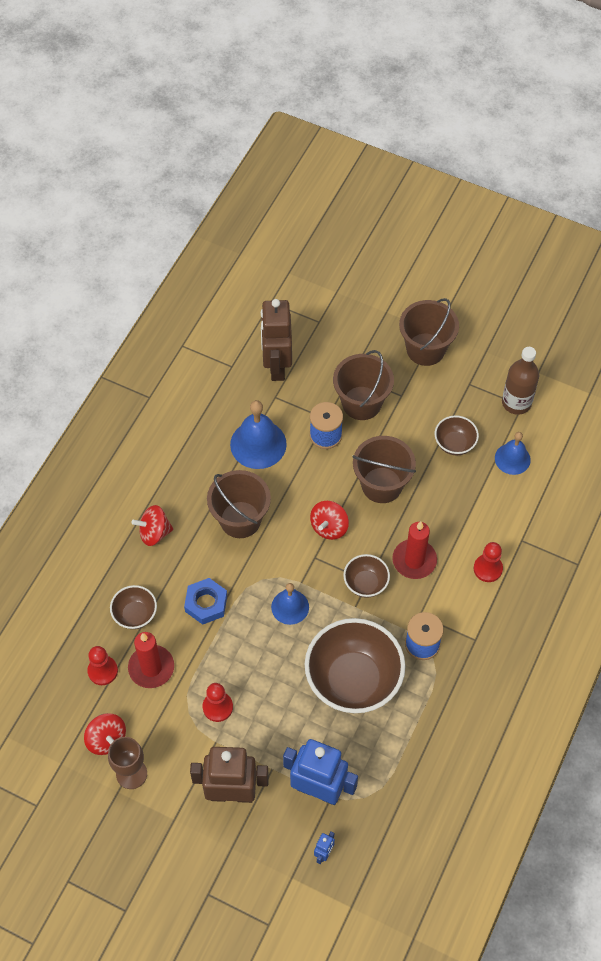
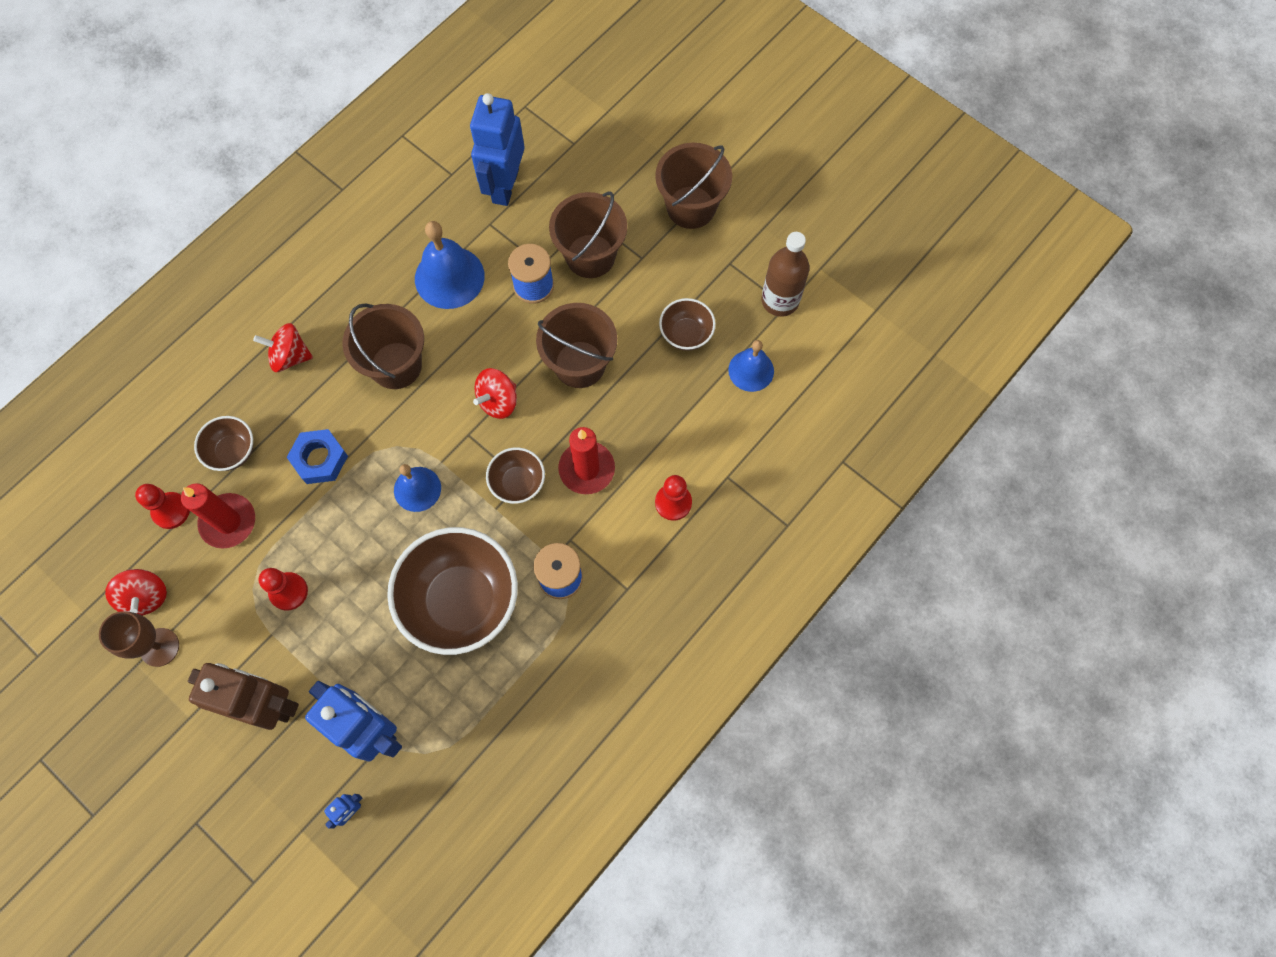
camera: 15 degrees right, 10 degrees up
(276, 365) = (505, 186): brown robot -> blue robot

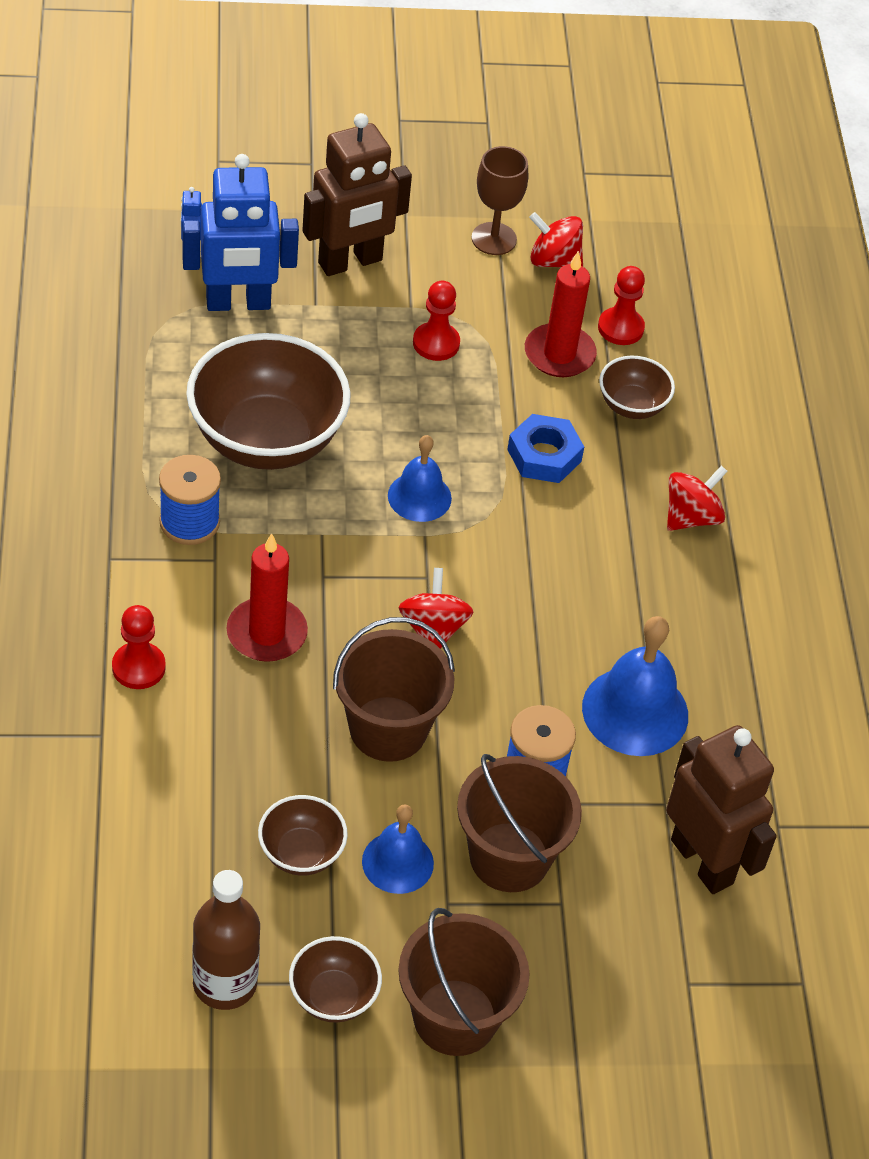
camera: 130 degrees right, 20 degrees down
(396, 365) = (578, 585): brown bucket -> none
(505, 186) = (702, 861): blue robot -> brown robot
(518, 483) = (325, 571): brown bowl -> brown bowl (333, 997)
(751, 370) = (182, 870): blue bell -> blue bell (397, 862)

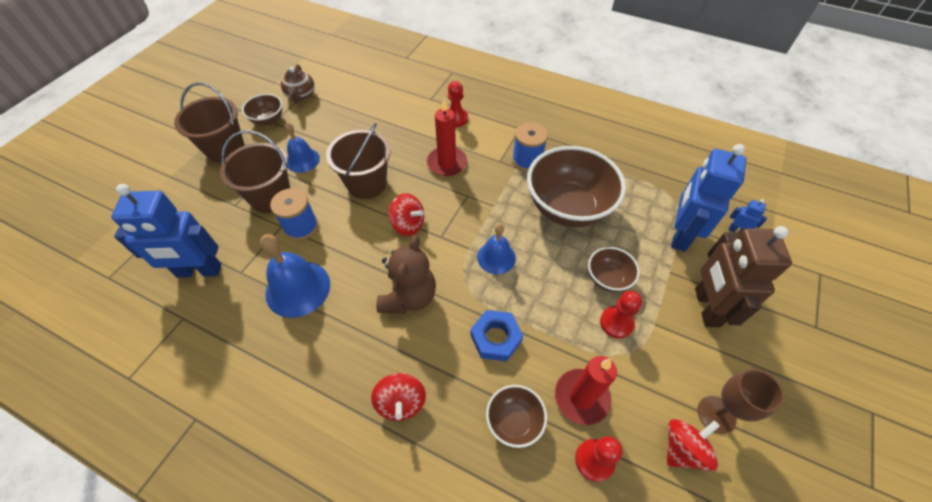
camera: 125 degrees right, 5 degrees up
(225, 983) = (301, 95): brown bottle -> brown teapot
(301, 853) = (332, 133): brown bowl -> brown bowl (608, 279)
(553, 571) = (409, 297): none -> brown teddy bear
(702, 861) = (199, 271): brown robot -> blue robot

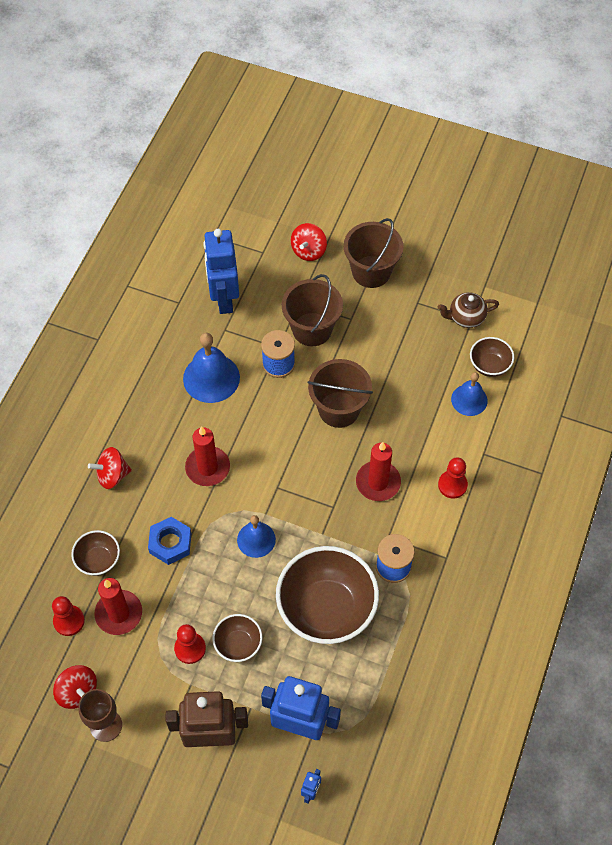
camera: 85 degrees right, 5 degrees up
(268, 120) = (420, 297): brown bowl -> brown bowl (489, 365)
(302, 160) = (365, 344): blue bell -> blue bell (469, 400)
(408, 224) = (289, 455): red spinning top -> red spinning top (308, 251)
(409, 297) = (207, 468): brown teddy bear -> red candle

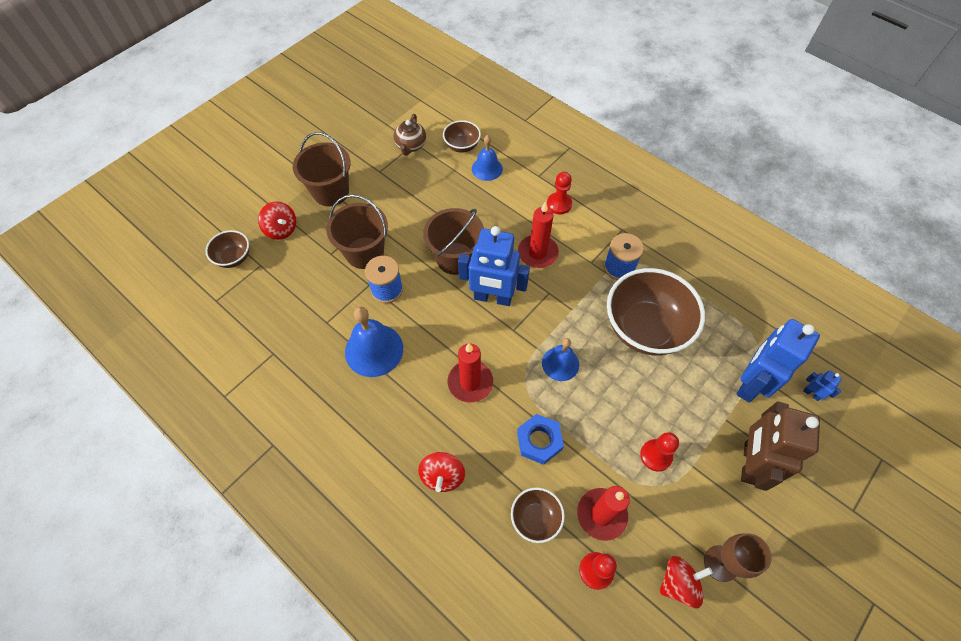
camera: 70 degrees left, 0 degrees up
(224, 298) = (292, 312): blue robot -> blue robot (492, 298)
(238, 644) = (661, 411): brown bowl -> brown bowl (234, 258)

